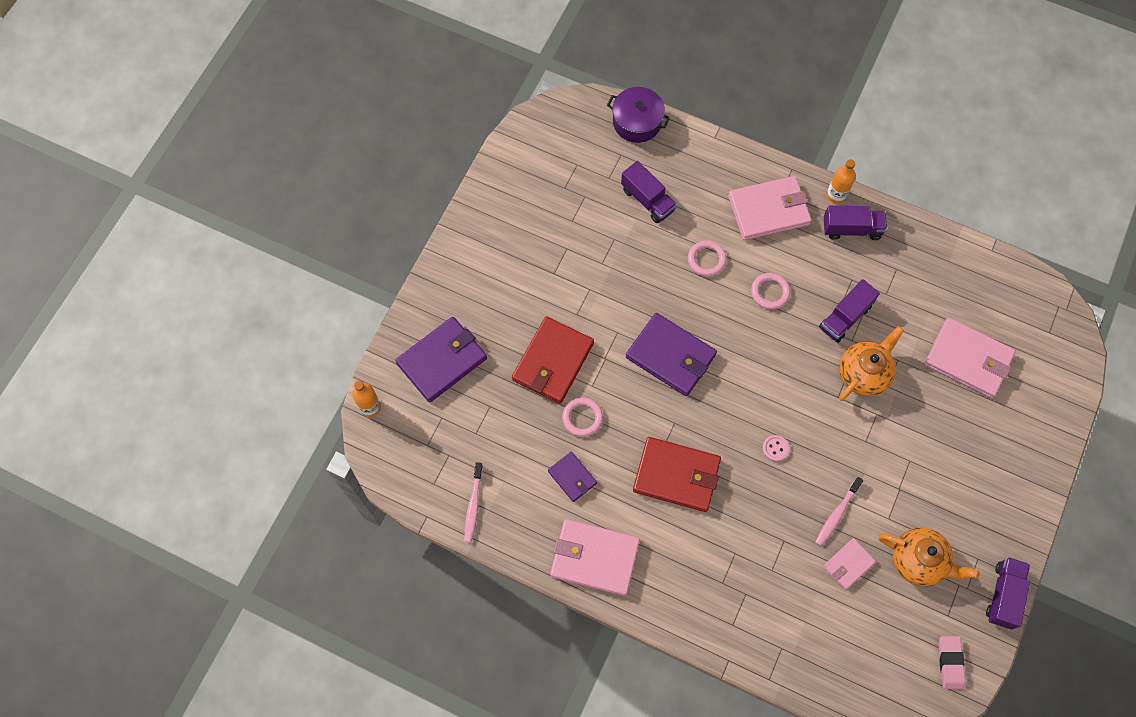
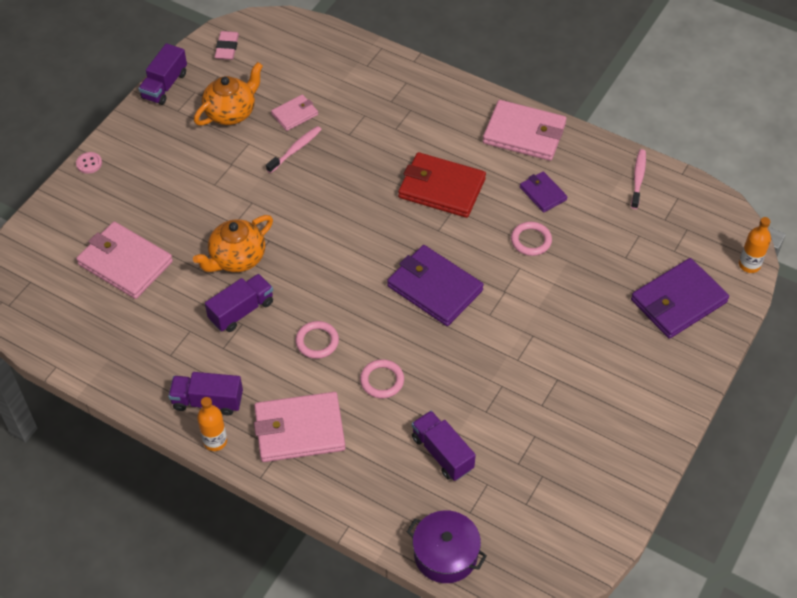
camera: 175 degrees left, 15 degrees down
(553, 362) = (560, 292): red wallet -> none
(775, 448) = (341, 202): pink button -> pink button (89, 163)
(918, 561) = (231, 112): orange teapot -> orange teapot turned 105 degrees clockwise

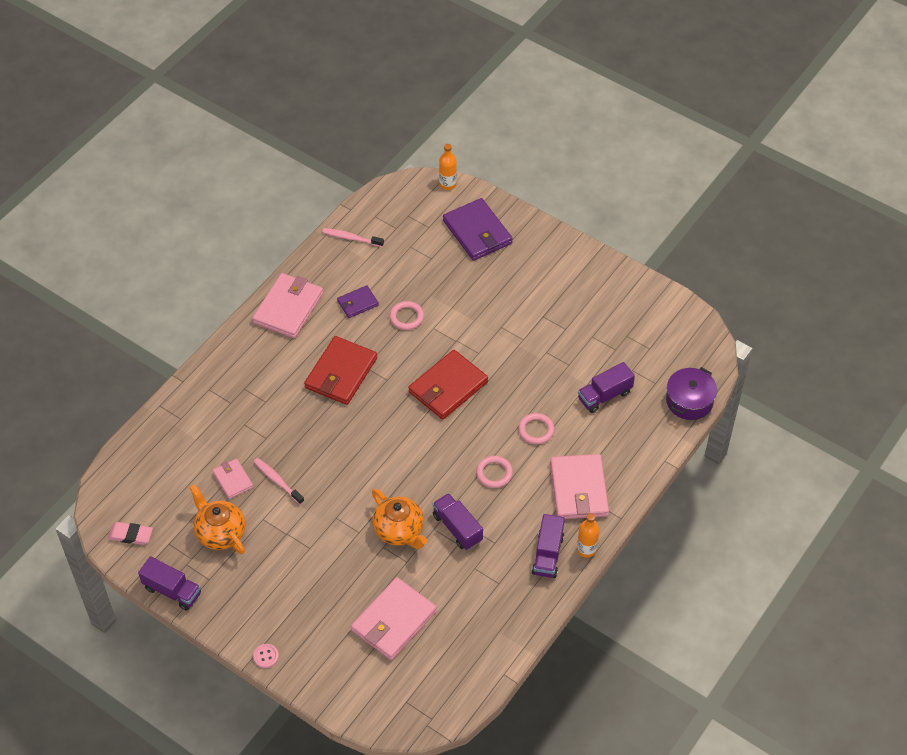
camera: 85 degrees left, 0 degrees up
(434, 288) = (448, 387): purple wallet -> red wallet

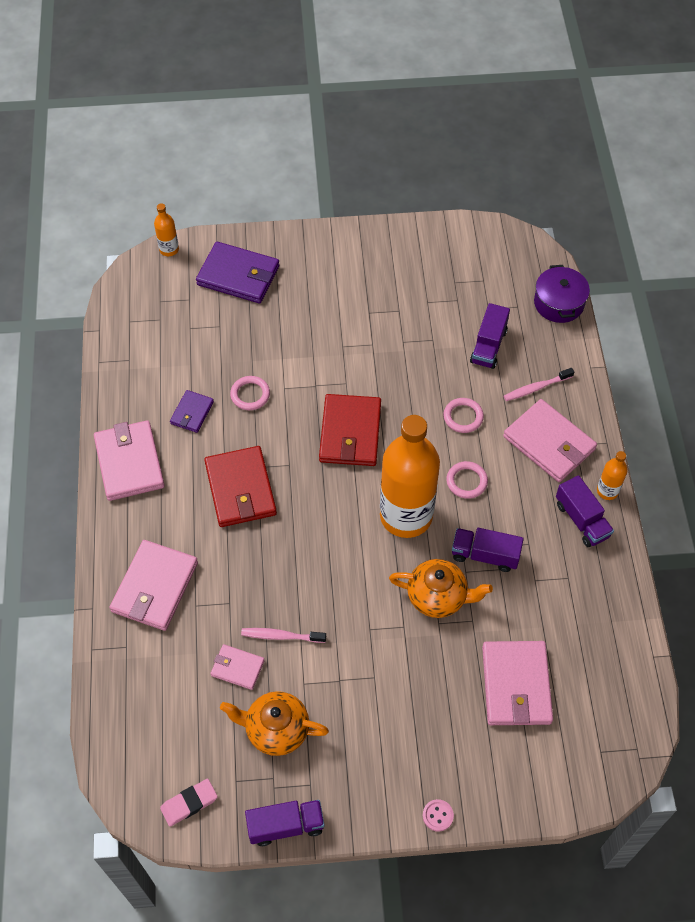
camera: 40 degrees left, 5 degrees up
(230, 396) = (155, 587): none -> pink wallet
(351, 238) = (126, 356): pink toothbrush -> pink toothbrush (536, 388)
(430, 466) = (406, 516): none -> orange bottle

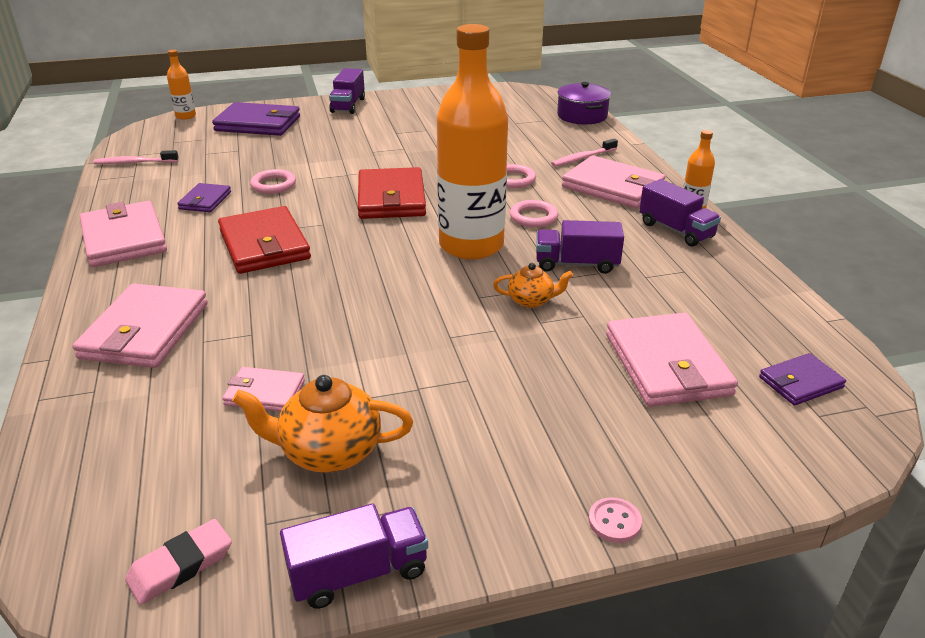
camera: 10 degrees left, 25 degrees down
(281, 636) = (327, 355): pink toothbrush -> pink toothbrush (134, 163)
(438, 597) = (531, 301): orange teapot -> orange teapot, size x0.58
(488, 346) = (523, 141): purple truck -> purple truck (348, 105)
(602, 719) = (800, 382): none -> purple wallet

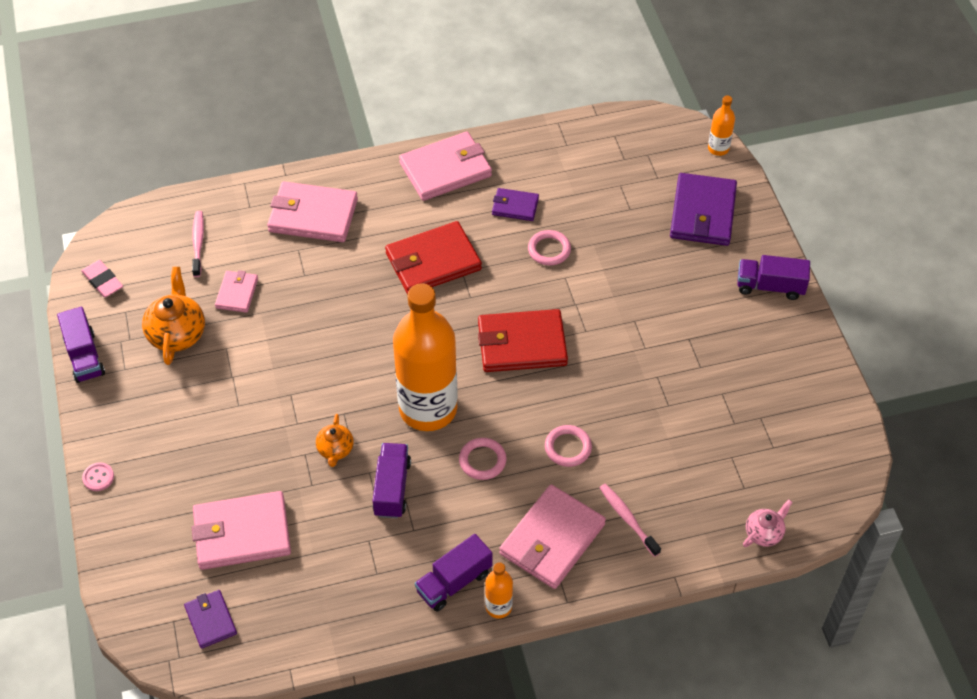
camera: 90 degrees right, 20 degrees up
(134, 163) = (594, 138): pink toothbrush -> pink toothbrush (198, 243)
(582, 116) = (764, 533): purple pot -> pink teapot

